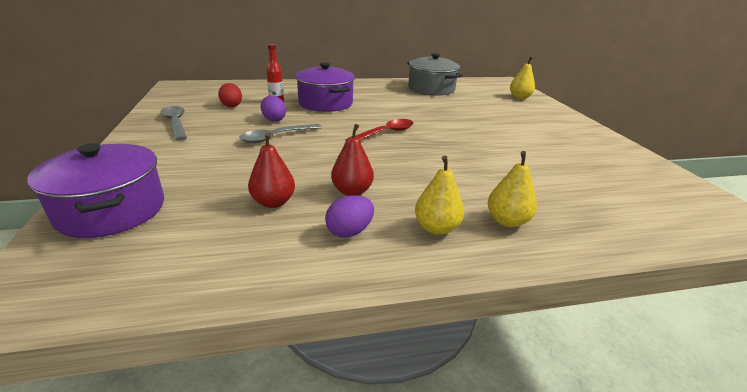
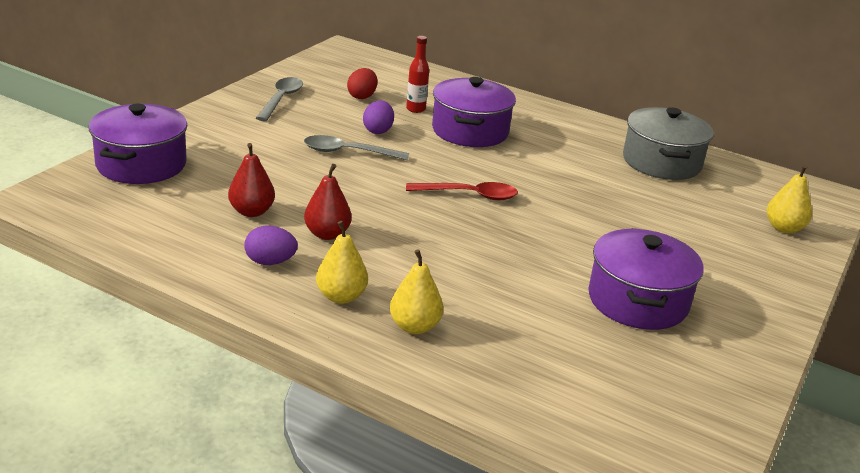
camera: 40 degrees right, 0 degrees up
(548, 149) = (637, 301): none -> purple pot

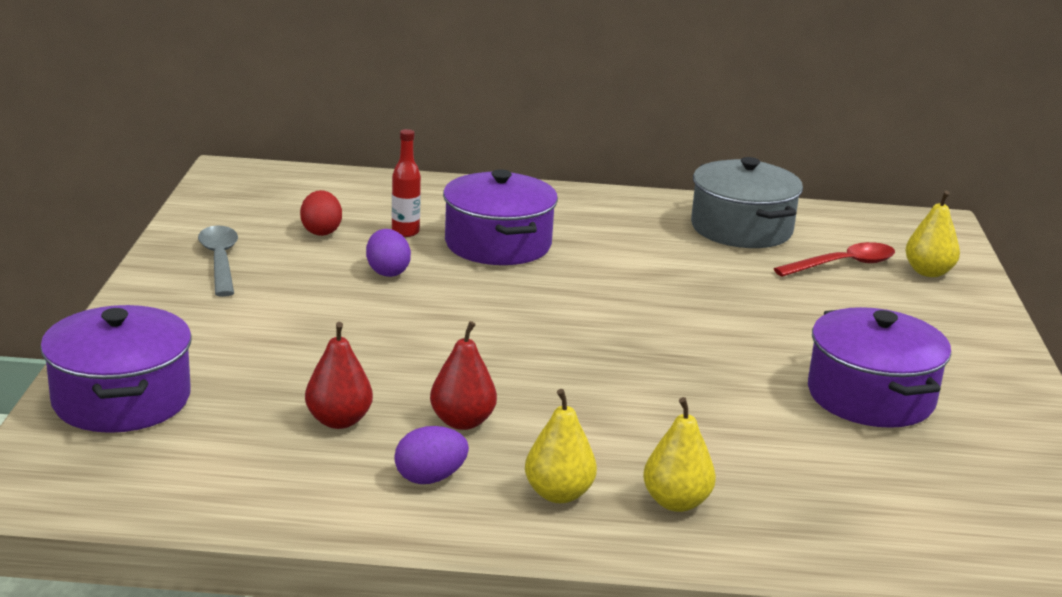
camera: 25 degrees left, 5 degrees down
(348, 152) = (379, 310): grey spoon -> none
(469, 195) = (577, 325): red spoon -> red spoon (843, 265)

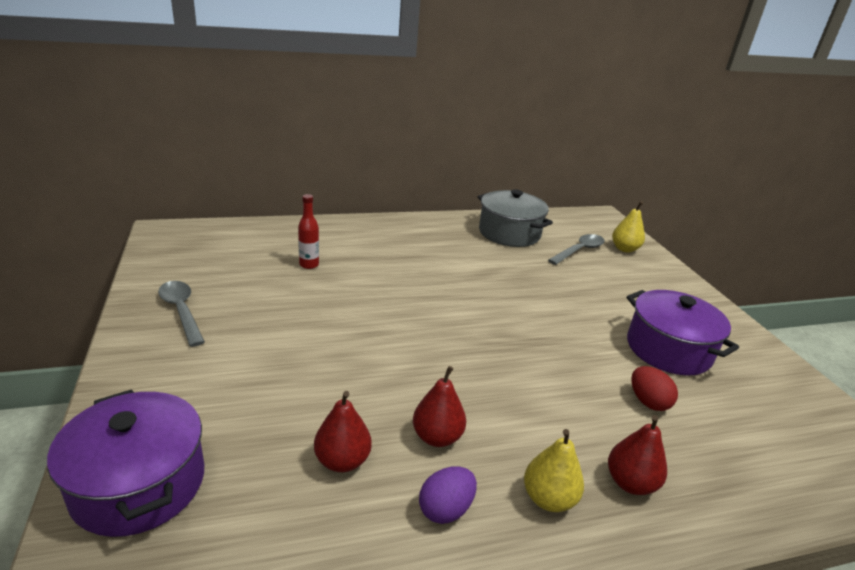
camera: 20 degrees left, 5 degrees up
(321, 231) = (249, 273): red egg -> red egg (648, 402)
(387, 272) = (312, 300): purple egg -> none
(498, 244) = (375, 265): purple pot -> none
(676, 502) = (630, 483): yellow pear -> red pear
(843, 265) = (579, 251): red spoon -> grey spoon

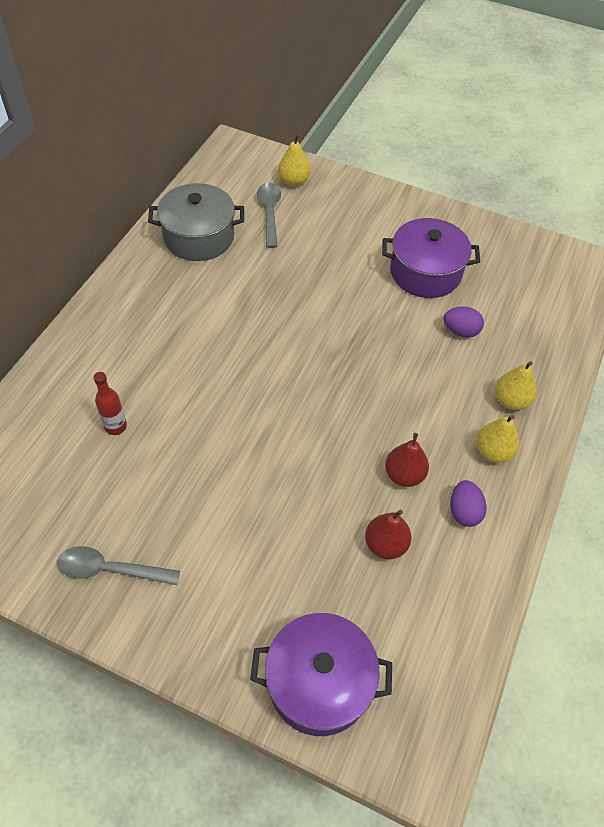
camera: 50 degrees left, 25 degrees up
(630, 483) = (510, 400): red pear -> yellow pear
(648, 402) = (460, 331): red egg -> purple egg

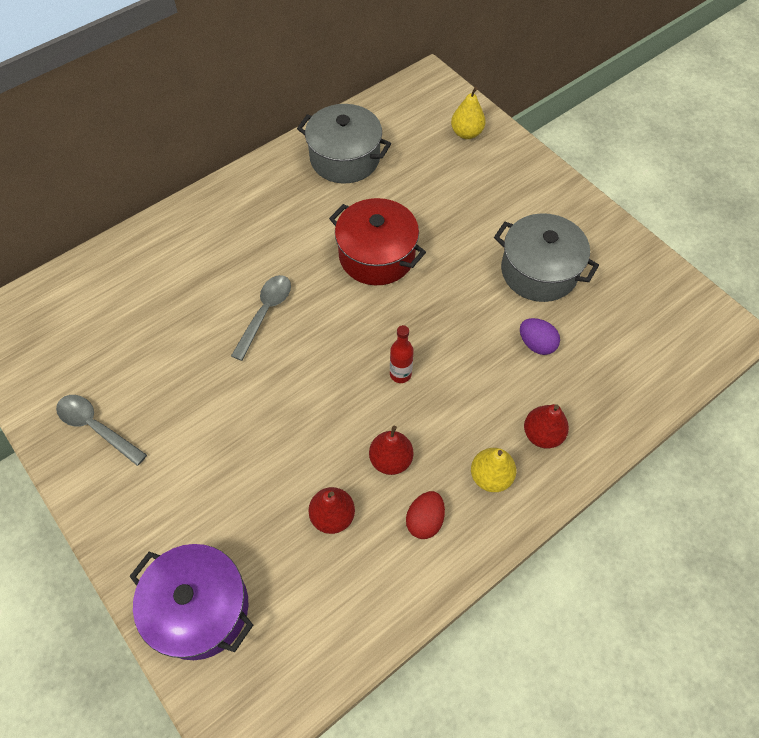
camera: 30 degrees right, 5 degrees up
(115, 426) = (172, 306): red bottle -> red bottle (400, 374)
(269, 213) = (424, 157): grey spoon -> grey spoon (265, 313)
(281, 309) = (377, 255): none -> red pot
(425, 272) = (539, 271): purple pot -> grey pot
(464, 511) = (425, 520): purple egg -> red egg
(510, 400) = (542, 434): yellow pear -> red pear

